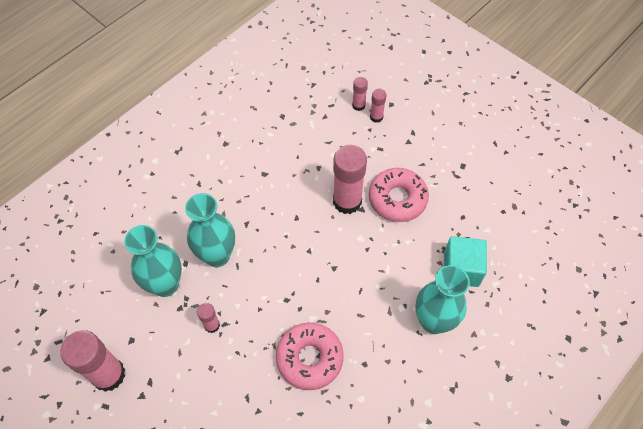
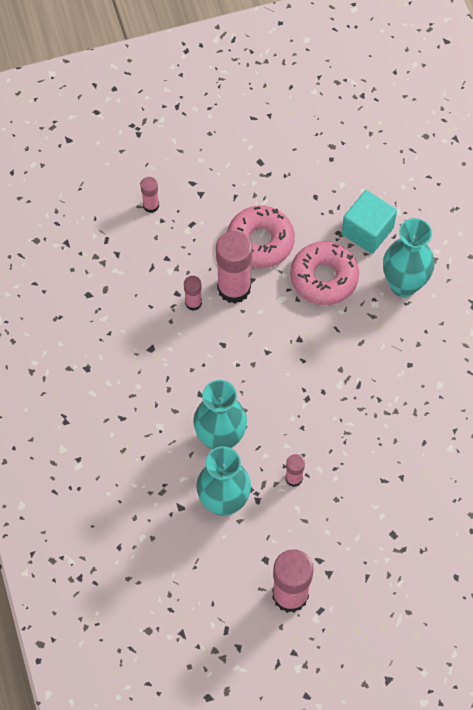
camera: 60 degrees left, 5 degrees up
(309, 358) = (377, 408): pink donut -> pink donut (324, 277)
(358, 105) = (125, 214): pink glue stick -> pink glue stick (193, 303)

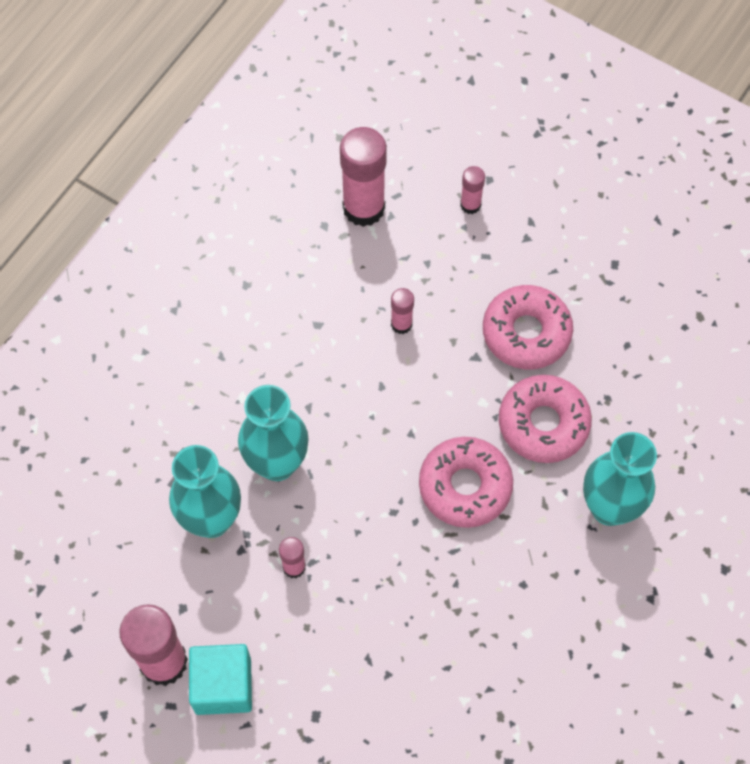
camera: 50 degrees right, 0 degrees up
(234, 288) = (452, 348): pink glue stick -> pink glue stick (363, 208)
(325, 348) = (465, 486): none -> pink donut
(367, 231) = (636, 424): turquoise cube -> turquoise cube (223, 685)

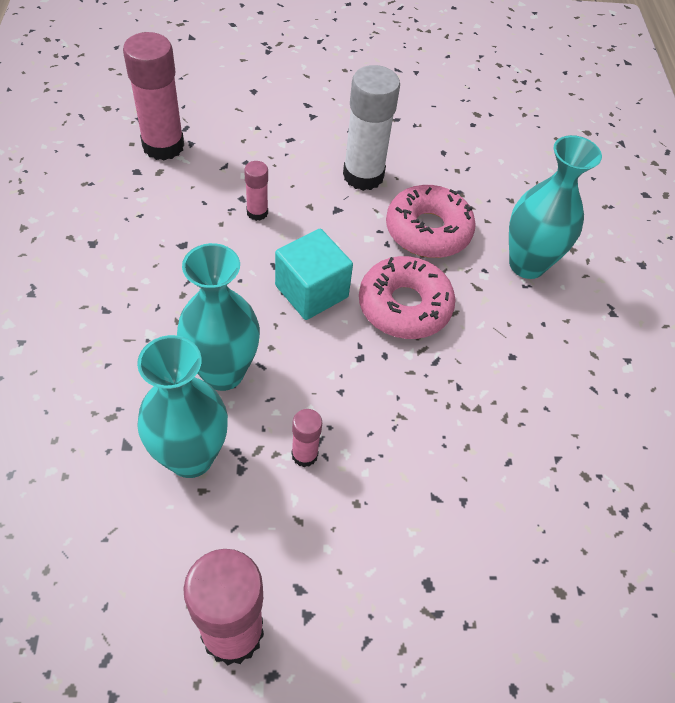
camera: 40 degrees left, 10 degrees down
(223, 685) = (314, 615): turquoise cube -> turquoise cube (311, 291)
(470, 205) = (251, 111): pink glue stick -> none
(526, 333) = (363, 175): pink donut -> white glue stick

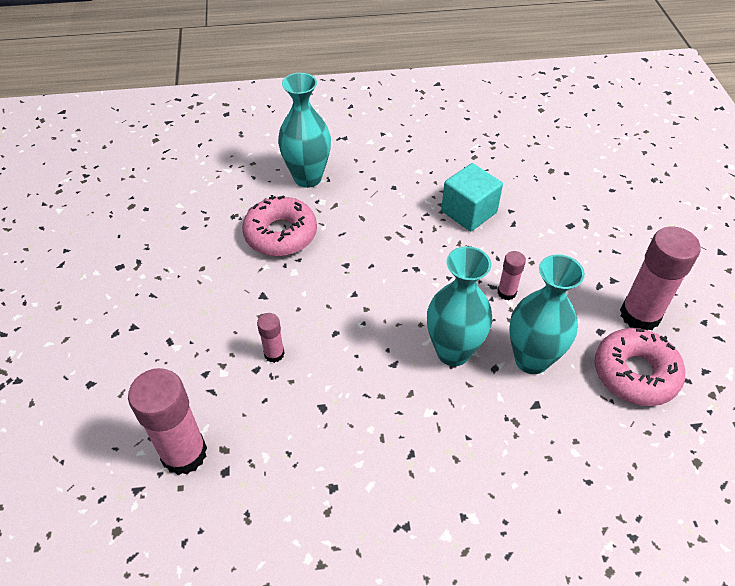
camera: 90 degrees left, 5 degrees down
(311, 291) = (359, 304): turquoise cube -> turquoise cube (469, 212)
(363, 175) = (218, 280): white glue stick -> none
(404, 306) = (362, 245): pink donut -> pink donut (635, 373)

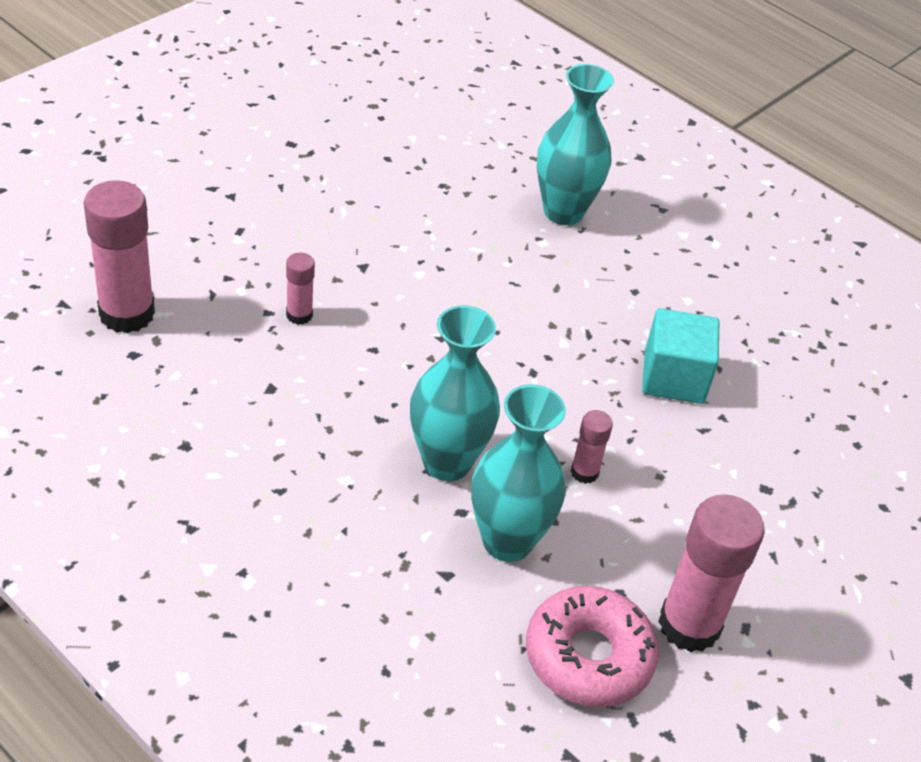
camera: 45 degrees right, 5 degrees down
(280, 234) = (458, 235): pink donut -> none

